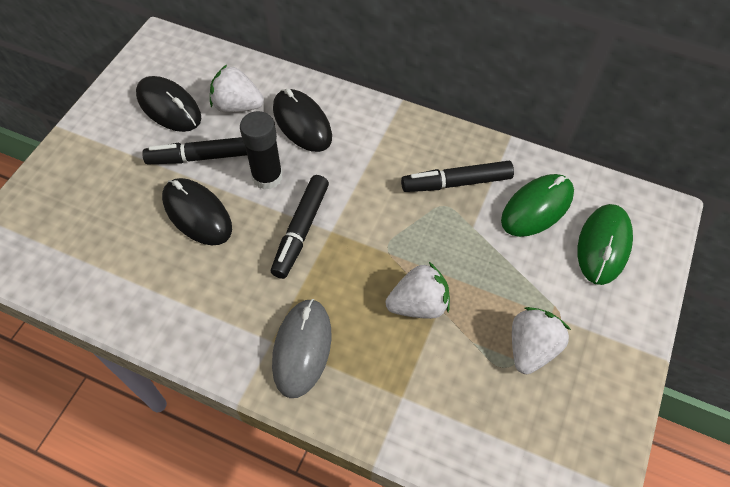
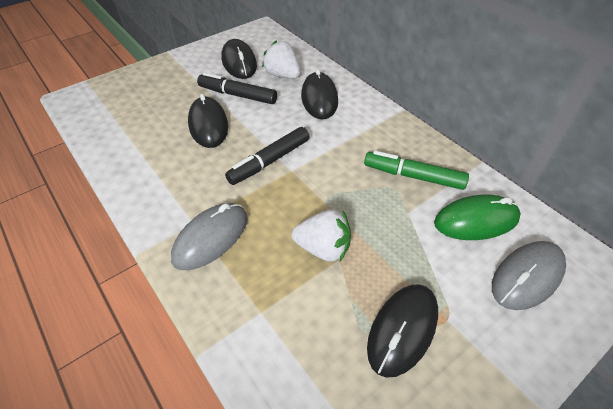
camera: 30 degrees right, 10 degrees down
(267, 177) = (271, 121): black glue stick -> none
(456, 183) = (413, 176): black marker -> green marker
(531, 348) = (402, 330): white strawberry -> black mouse
(603, 245) = (527, 277): green mouse -> grey mouse

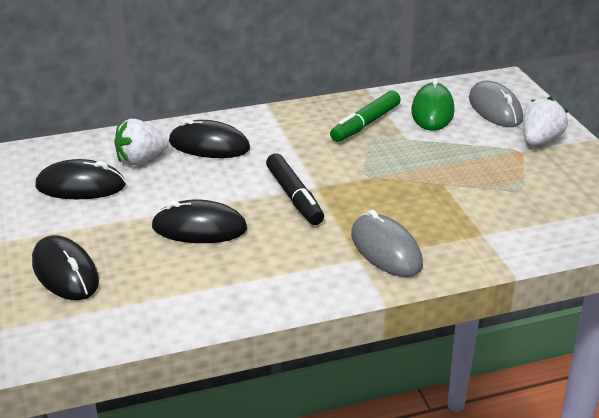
camera: 70 degrees left, 15 degrees down
(237, 95) = (155, 198): black marker -> none
(323, 248) = (428, 189): white strawberry -> white strawberry (539, 140)
(402, 330) = (522, 171): black mouse -> black mouse (65, 272)

